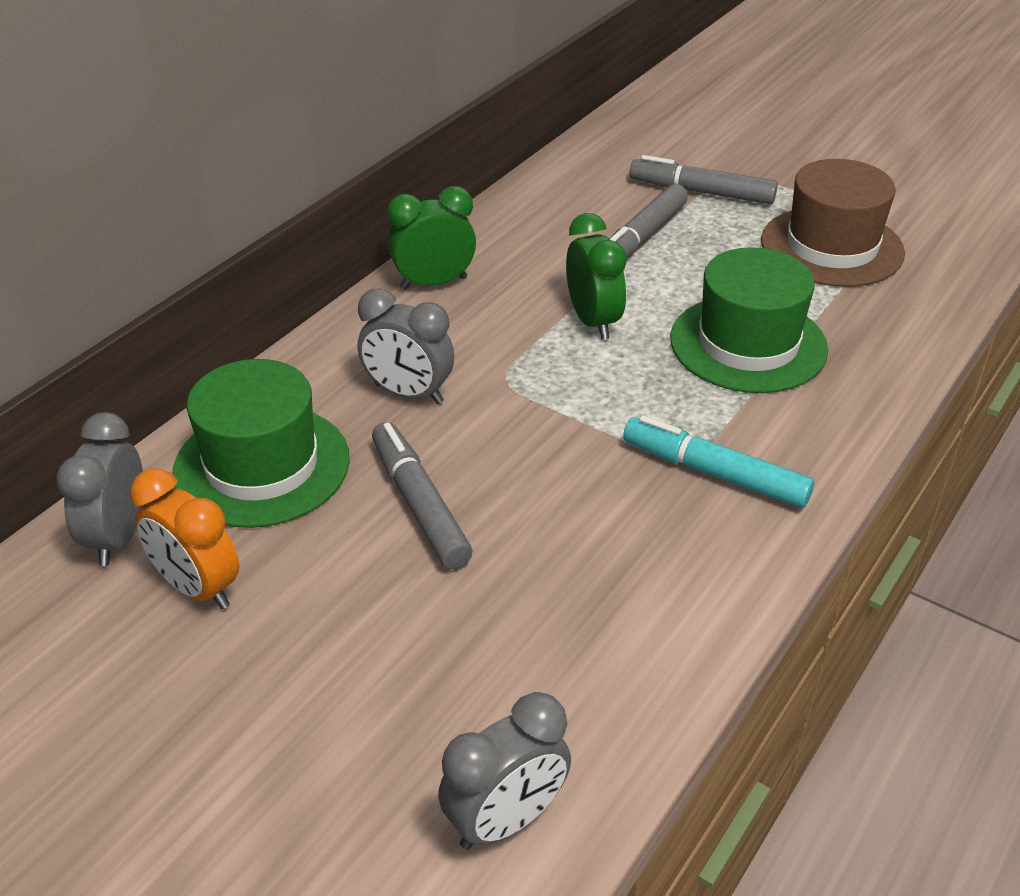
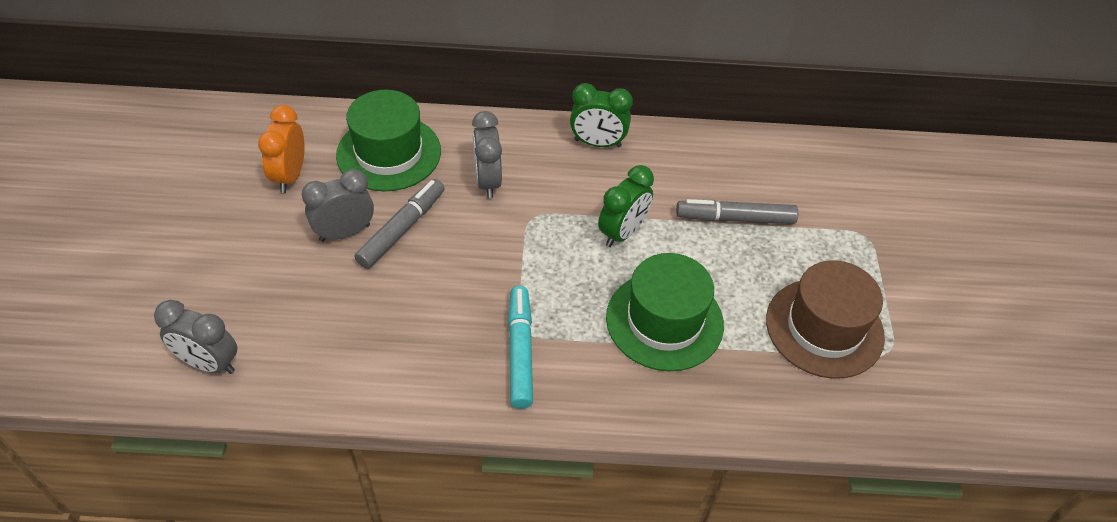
camera: 55 degrees right, 10 degrees up
(118, 537) = (305, 130): grey clock -> grey clock (345, 232)
(434, 283) = (597, 143): green clock -> green clock turned 150 degrees clockwise
(701, 192) = (824, 228): grey marker -> none

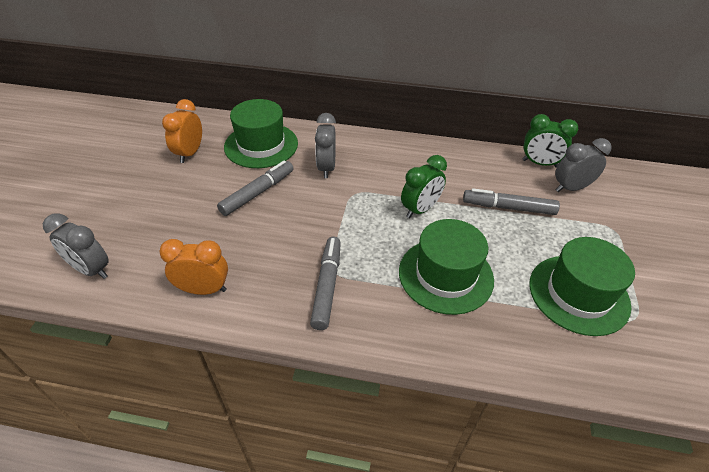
camera: 10 degrees right, 5 degrees down
(345, 232) = (216, 191): grey clock -> grey clock (571, 188)
(365, 373) = (204, 289): none -> orange clock
(520, 351) = (327, 286): turquoise marker -> grey marker
(597, 143) = (410, 150): green clock -> green clock (539, 163)
(824, 328) = (578, 294): brown hat -> green hat

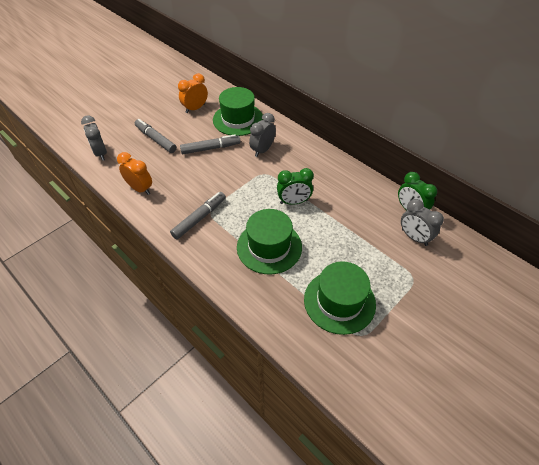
camera: 35 degrees right, 5 degrees up
(508, 207) = (353, 228): grey marker -> grey marker (156, 139)
(571, 188) = (414, 237): grey clock -> grey clock turned 150 degrees counterclockwise

